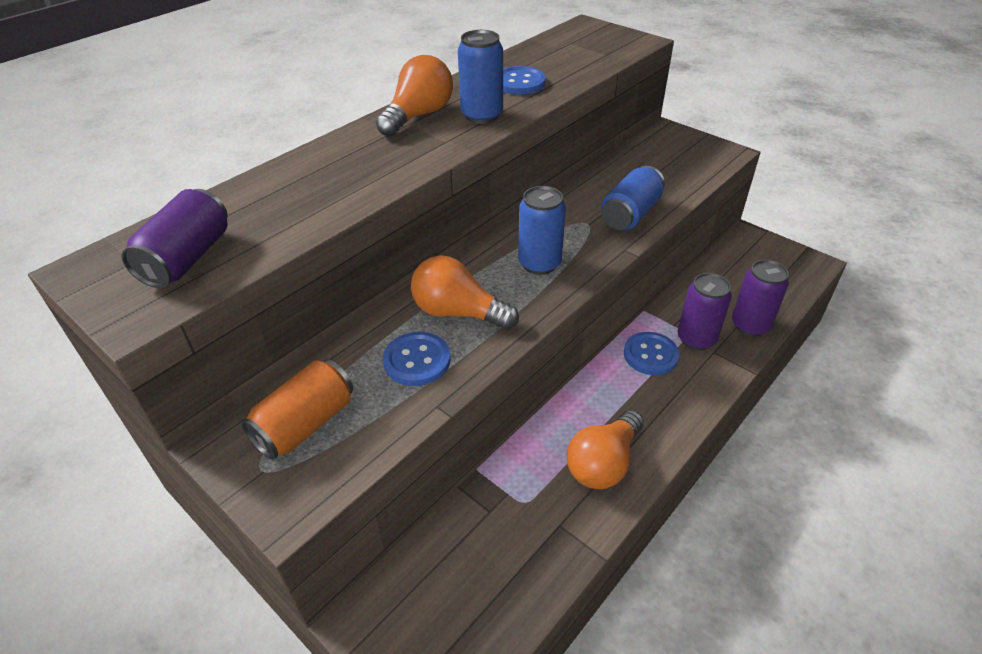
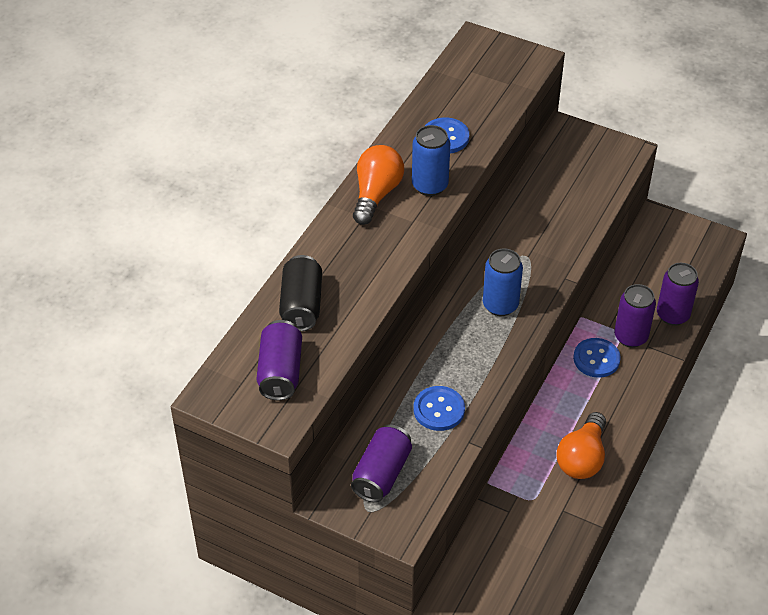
camera: 15 degrees left, 5 degrees up
(266, 197) = (301, 305): none -> black can
(305, 424) = (382, 474): orange can -> purple can
(458, 312) = (452, 363): orange light bulb -> none
(630, 214) = (560, 239): blue can -> none

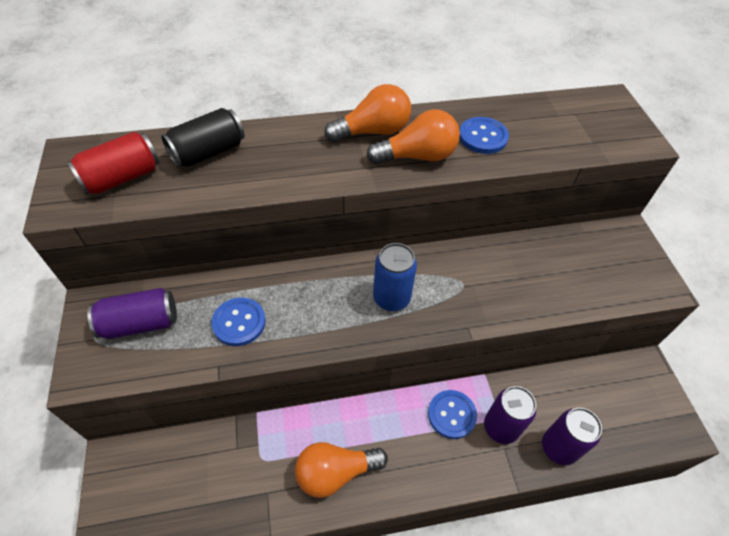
camera: 50 degrees right, 5 degrees up
(280, 372) = (122, 178): purple can -> red can
(430, 186) = (417, 156): blue can -> orange light bulb

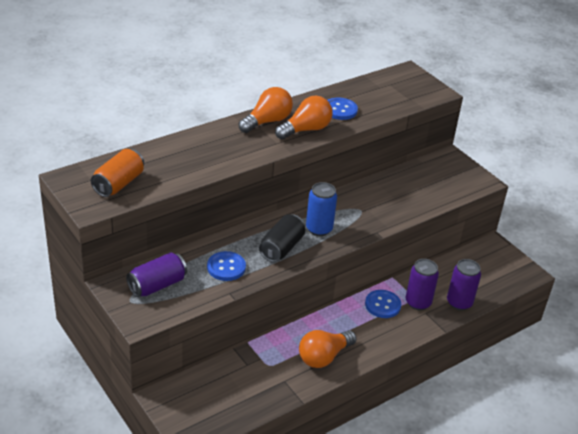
camera: 25 degrees left, 15 degrees down
(122, 178) = (119, 184): red can -> orange can
(208, 152) = (165, 157): black can -> black can (281, 248)

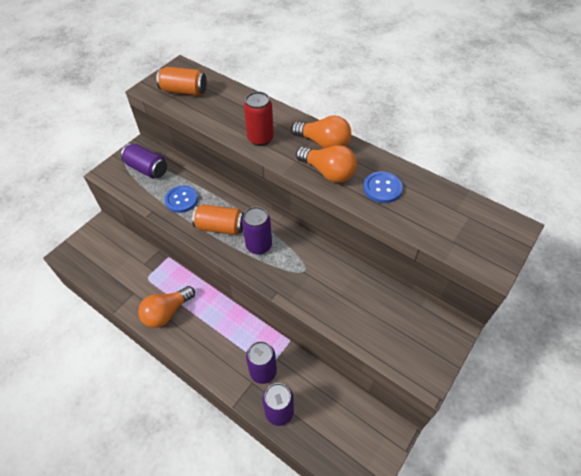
camera: 75 degrees right, 15 degrees up
(236, 153) = (260, 138): none -> red can
(281, 248) = (220, 227): black can -> orange can
(319, 229) = (259, 246): blue can -> purple can
(324, 357) = (167, 312): orange light bulb -> orange light bulb turned 75 degrees counterclockwise
(382, 305) = (247, 341): blue button -> none

